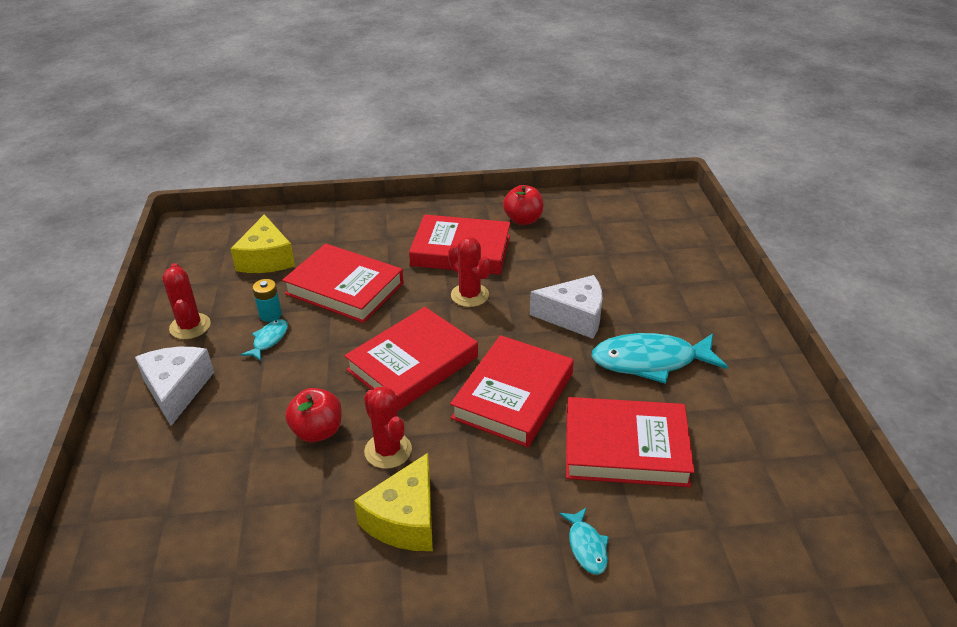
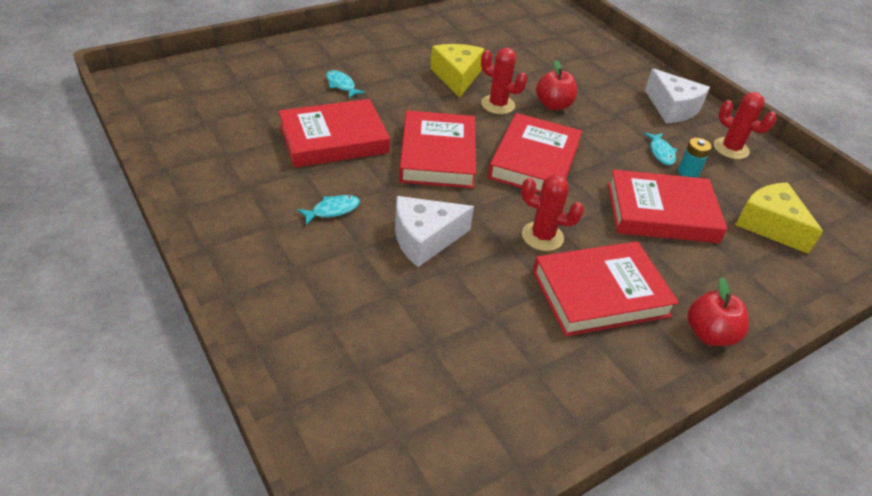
camera: 150 degrees right, 5 degrees up
(523, 220) = (569, 374): red apple -> red apple (709, 334)
(650, 361) = (332, 210): turquoise fish -> turquoise fish, size x0.48

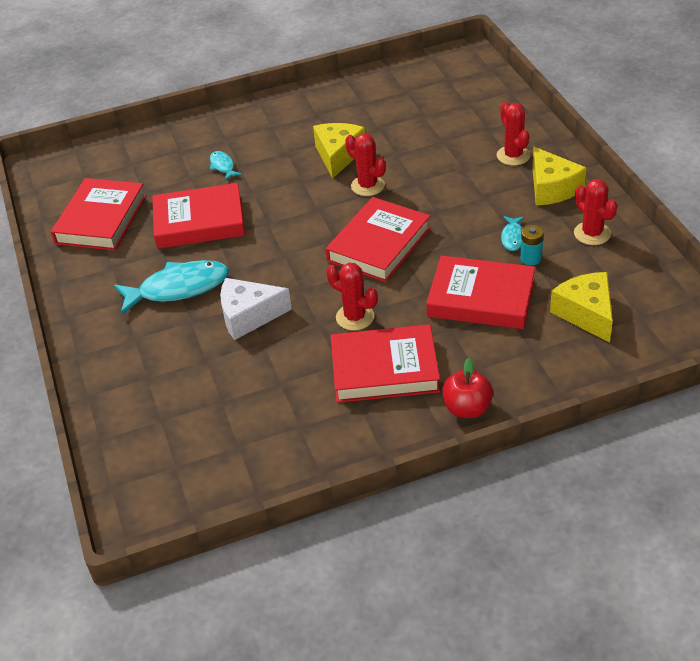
camera: 20 degrees right, 0 degrees up
(332, 210) = (178, 288): turquoise fish -> turquoise fish, size x2.10
(438, 155) = (289, 238): red book -> red book (101, 220)
(553, 105) = (424, 186): red apple -> none
(622, 79) = (513, 156): none -> red cactus
(672, 108) = (552, 188): white cheese -> yellow cheese

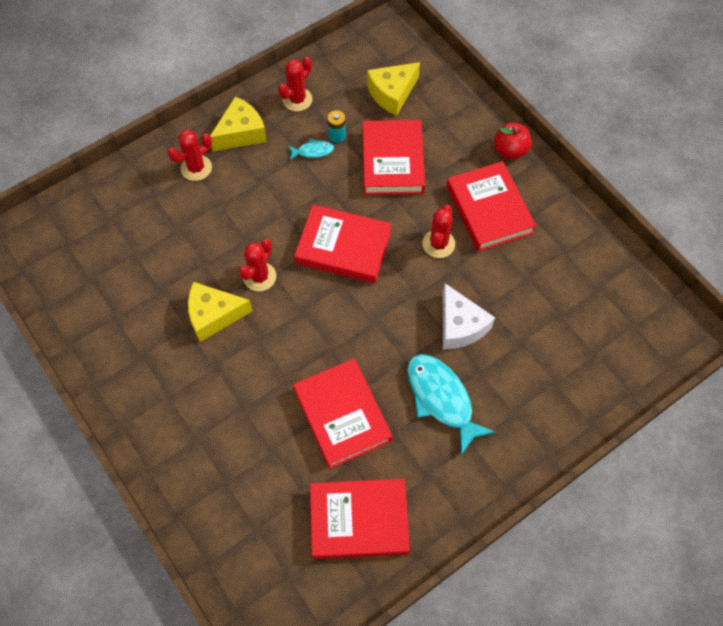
camera: 110 degrees left, 20 degrees up
(223, 166) = (247, 424): turquoise fish -> none

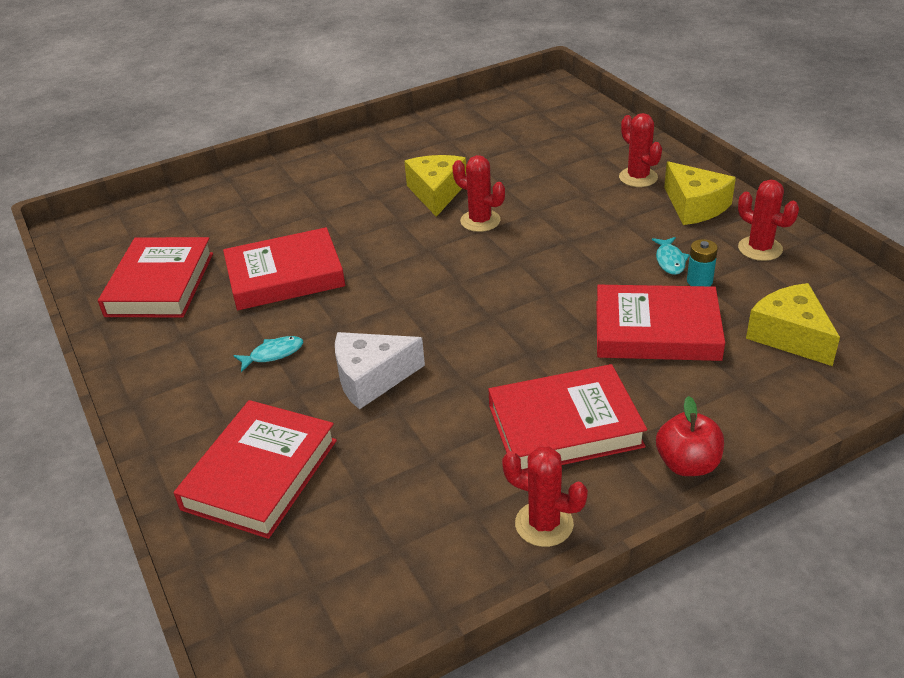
camera: 100 degrees right, 25 degrees down
(343, 247) = (513, 282): red book -> red book (260, 474)
(438, 244) = (507, 367): red cactus -> red cactus (544, 524)
(441, 399) = (273, 354): turquoise fish -> turquoise fish, size x0.48

